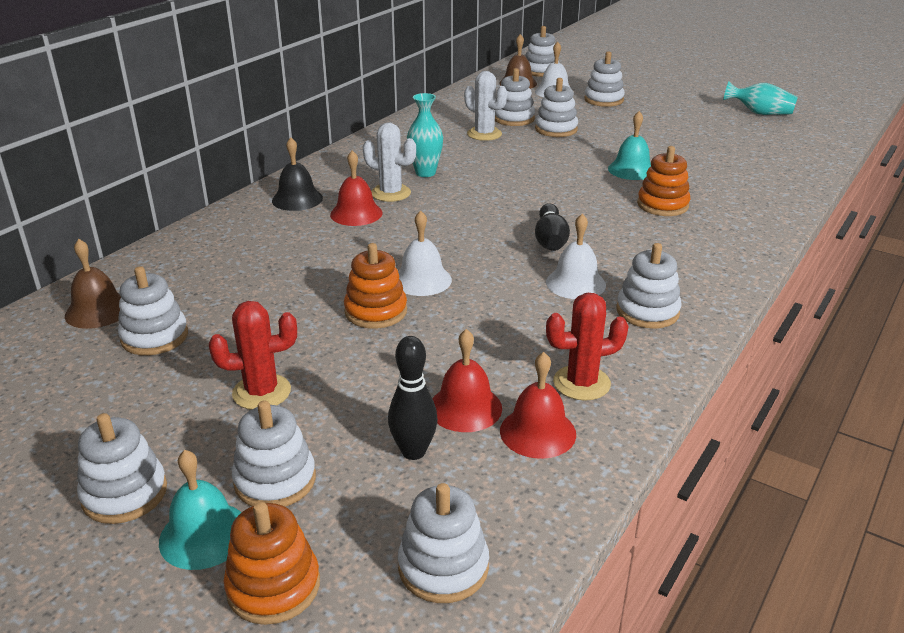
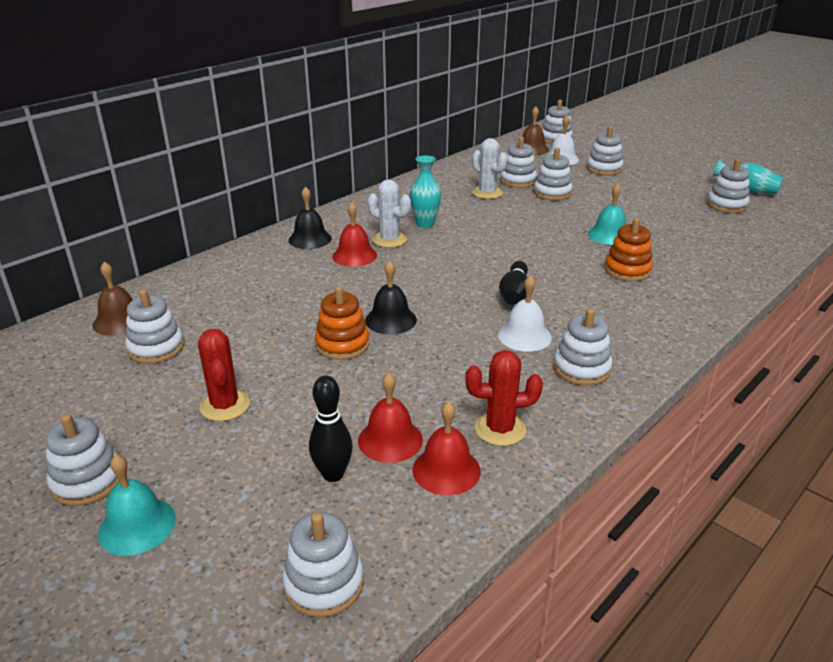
camera: 10 degrees right, 0 degrees up
(261, 392) = (225, 406): red cactus -> red cactus turned 75 degrees clockwise
(273, 586) = (177, 579): orange stacking toy -> none
(275, 480) = (210, 485): white stacking toy -> white stacking toy (726, 205)
(422, 280) = (390, 320): white bell -> black bell

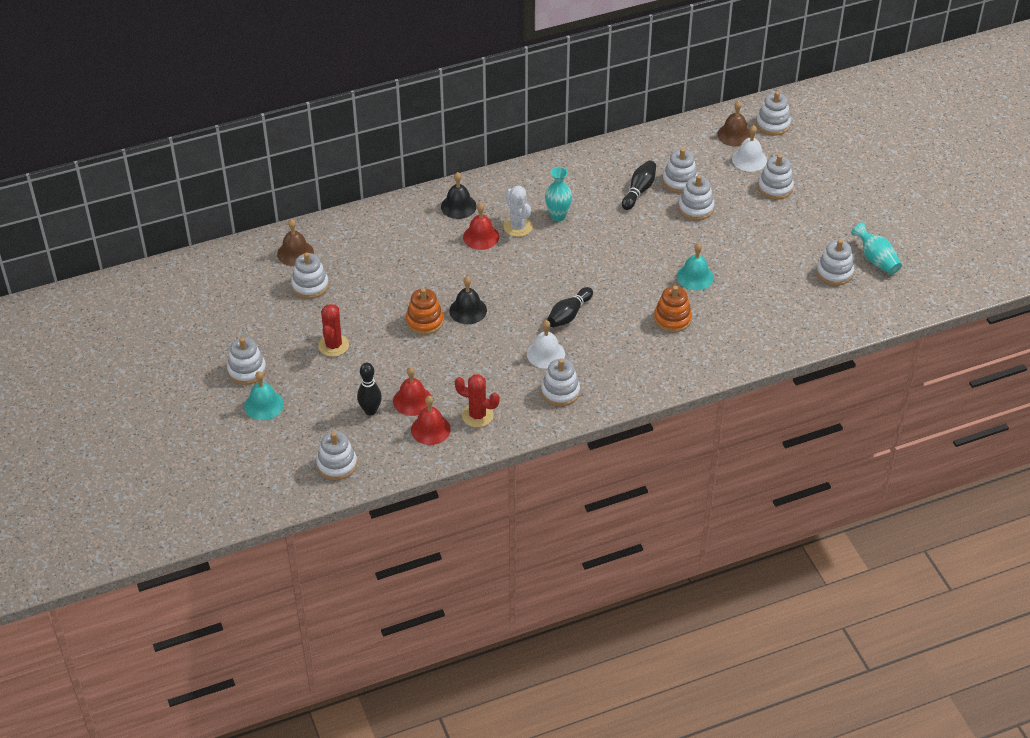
camera: 25 degrees right, 15 degrees up
(487, 193) = (639, 191): white cactus -> black bowling pin

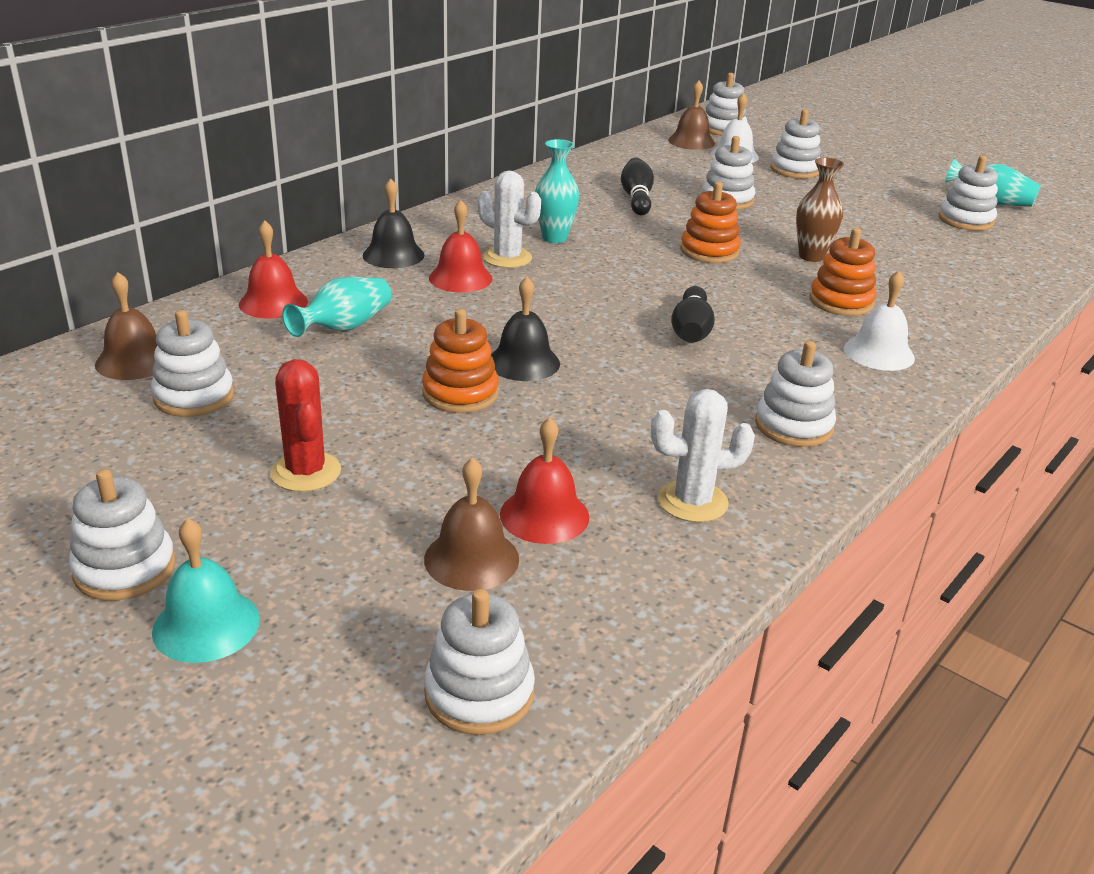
camera: 30 degrees left, 15 degrees down
(370, 410) = (471, 559): black bowling pin -> brown bell
(399, 258) = (344, 327): none -> turquoise vase
(430, 429) = (626, 552): red bell -> red bell (273, 302)
(477, 415) = (692, 501): red cactus -> white cactus
(545, 354) = (711, 384): white bell -> white bell (879, 353)
(638, 254) = (709, 251): none -> orange stacking toy
(680, 181) = (677, 183): white stacking toy -> none
(695, 277) = (811, 256): turquoise bell -> brown vase

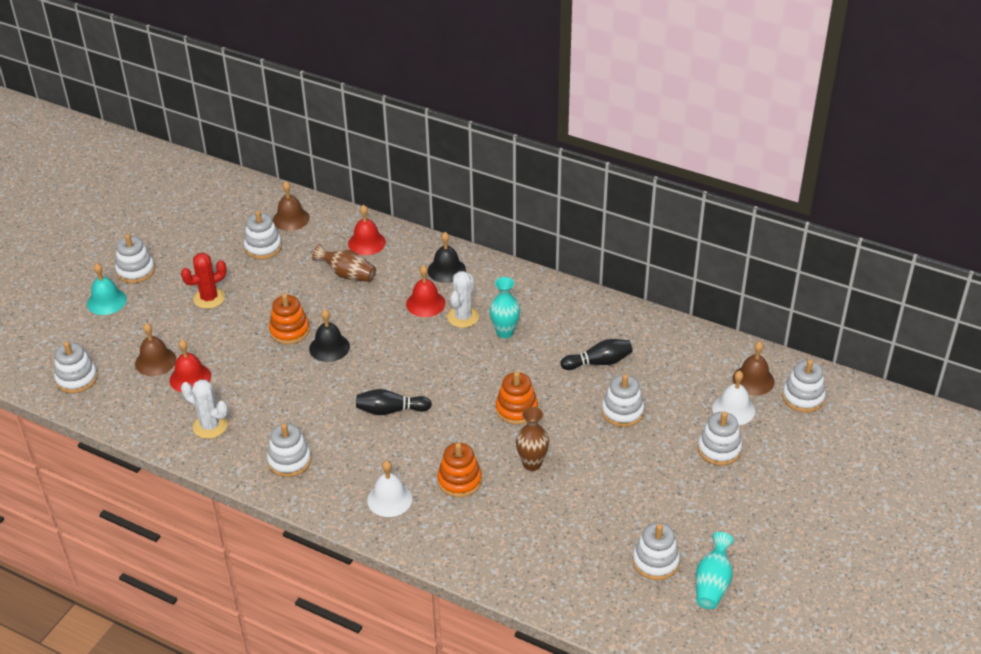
camera: 80 degrees right, 10 degrees up
(344, 327) = (347, 274): turquoise vase -> brown vase
(692, 501) = (210, 426): white cactus -> white cactus turned 45 degrees counterclockwise

